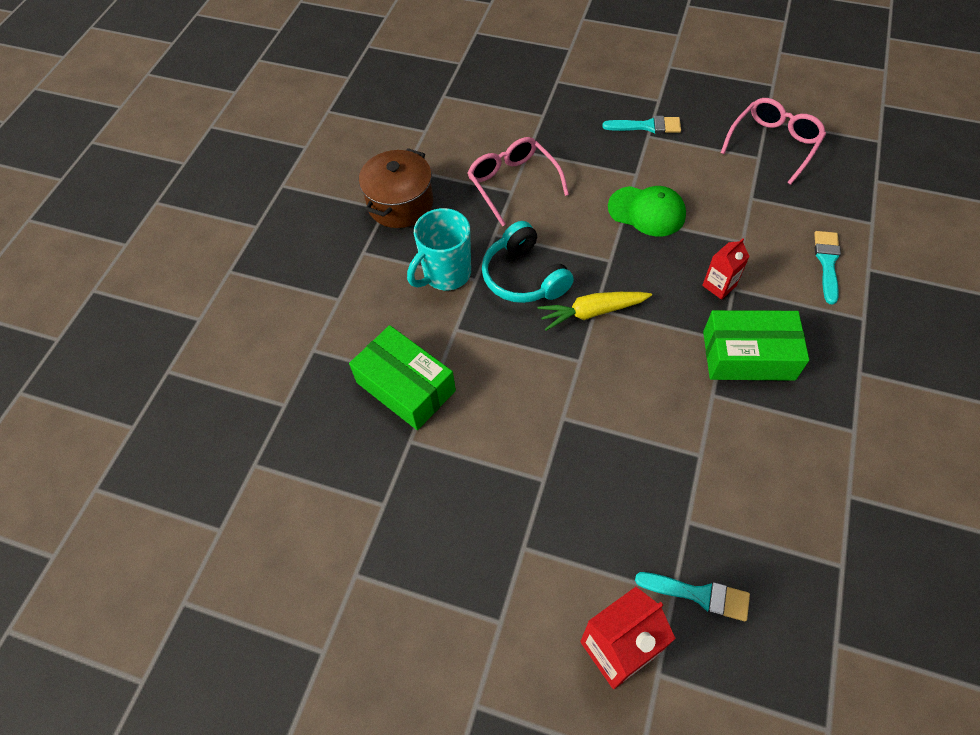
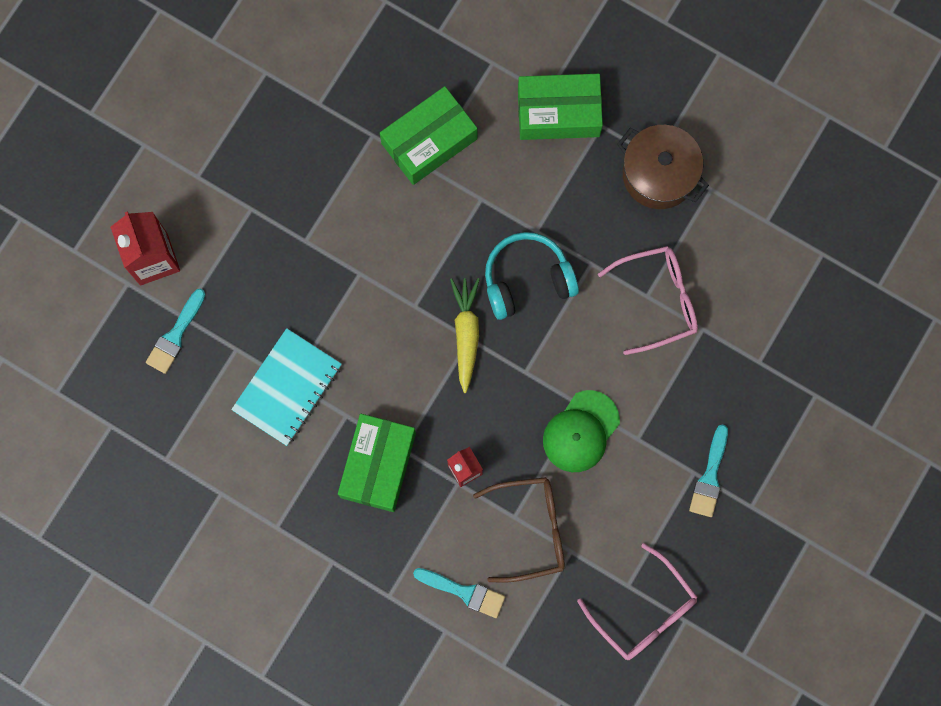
camera: 100 degrees right, 20 degrees up
(356, 286) = (558, 112): none -> green box
(446, 274) = (550, 203): turquoise mug -> none
(708, 457) = (287, 388): none -> turquoise notebook
(747, 228) = (530, 529): none -> brown glasses

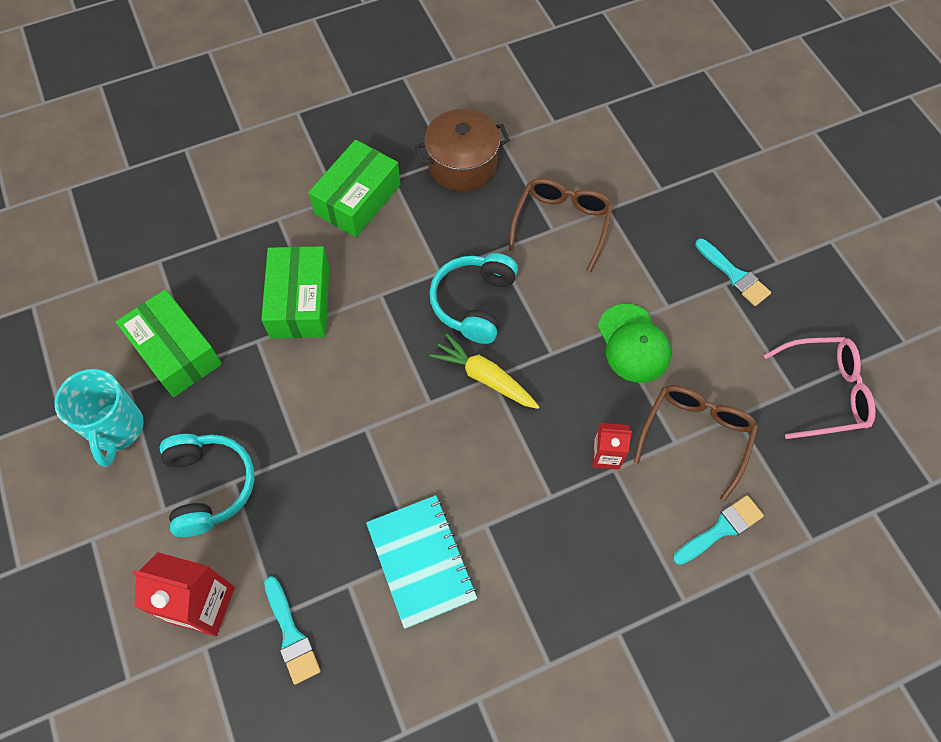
camera: 55 degrees left, 15 degrees down
(230, 92) = (117, 429): none -> turquoise mug
(236, 194) = (209, 486): none -> turquoise headphones
(378, 465) = (551, 527): green box -> green box (175, 352)
(657, 300) = (561, 224): pink glasses -> brown glasses

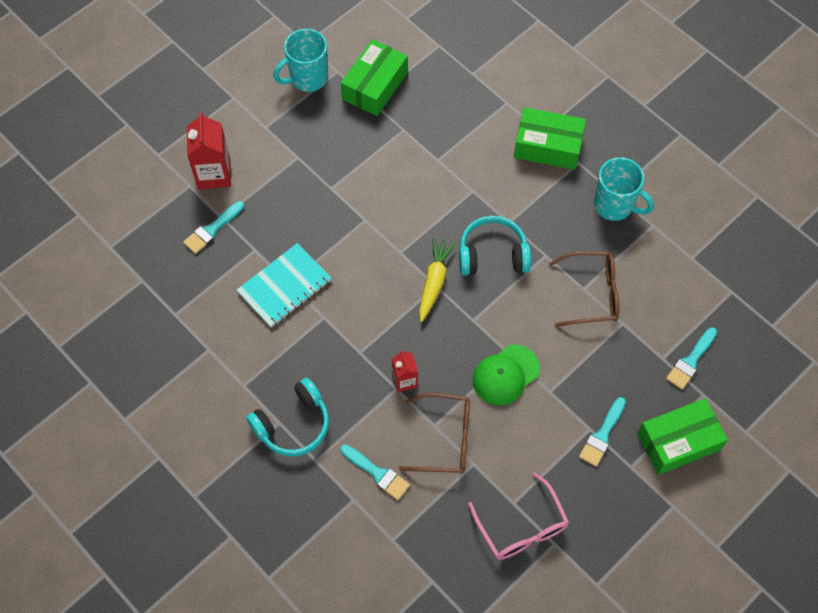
camera: 70 degrees right, 0 degrees up
(209, 486) = (289, 145): turquoise headphones -> turquoise headphones (293, 425)
(300, 302) = (444, 143): green box -> green box (678, 442)
(462, 165) = (614, 205): brown pot -> turquoise mug
(672, 166) = (690, 361): none -> turquoise brush

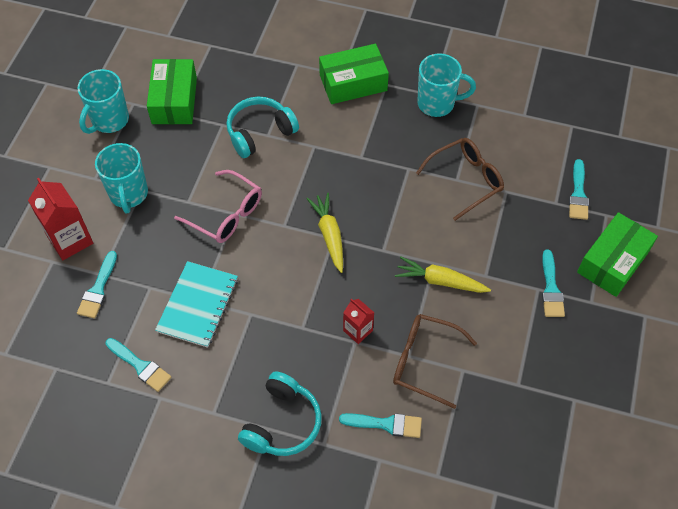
camera: 30 degrees left, 5 degrees down
(208, 314) = (140, 366): none -> turquoise brush
(285, 156) = (128, 194): none -> turquoise mug
(444, 439) = (424, 362): brown glasses -> brown glasses turned 135 degrees counterclockwise
(492, 254) = (364, 189): turquoise headphones -> turquoise headphones (260, 132)
(505, 375) = (440, 281): green cap -> yellow carrot
(521, 526) = (538, 401): pink glasses -> pink glasses (226, 214)

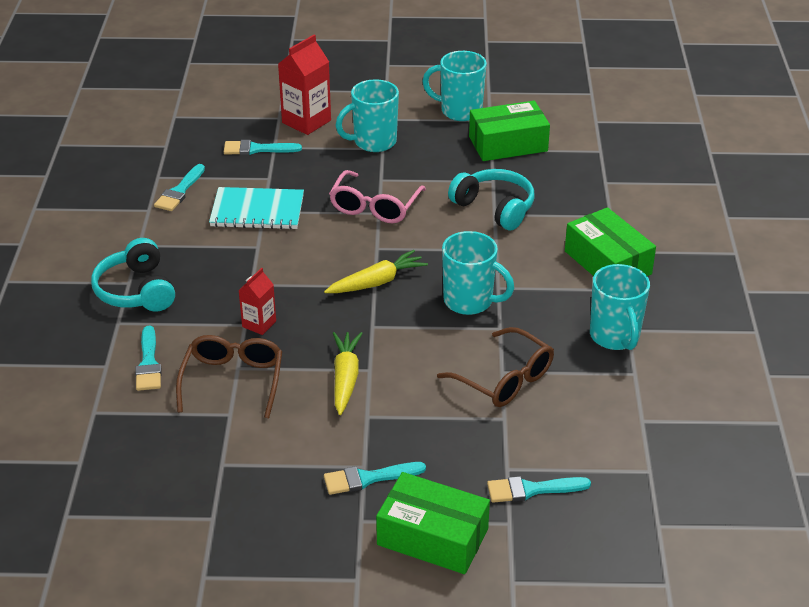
camera: 75 degrees right, 20 degrees down
(282, 423) = (136, 290): turquoise headphones -> turquoise headphones turned 60 degrees clockwise
(372, 179) = (470, 301): none -> turquoise mug

